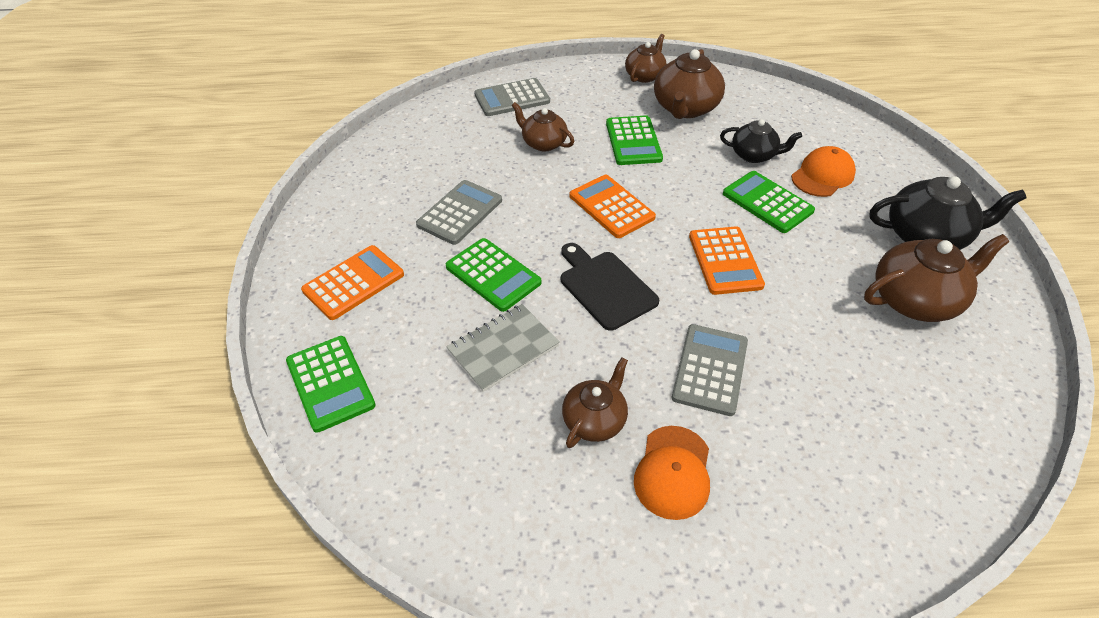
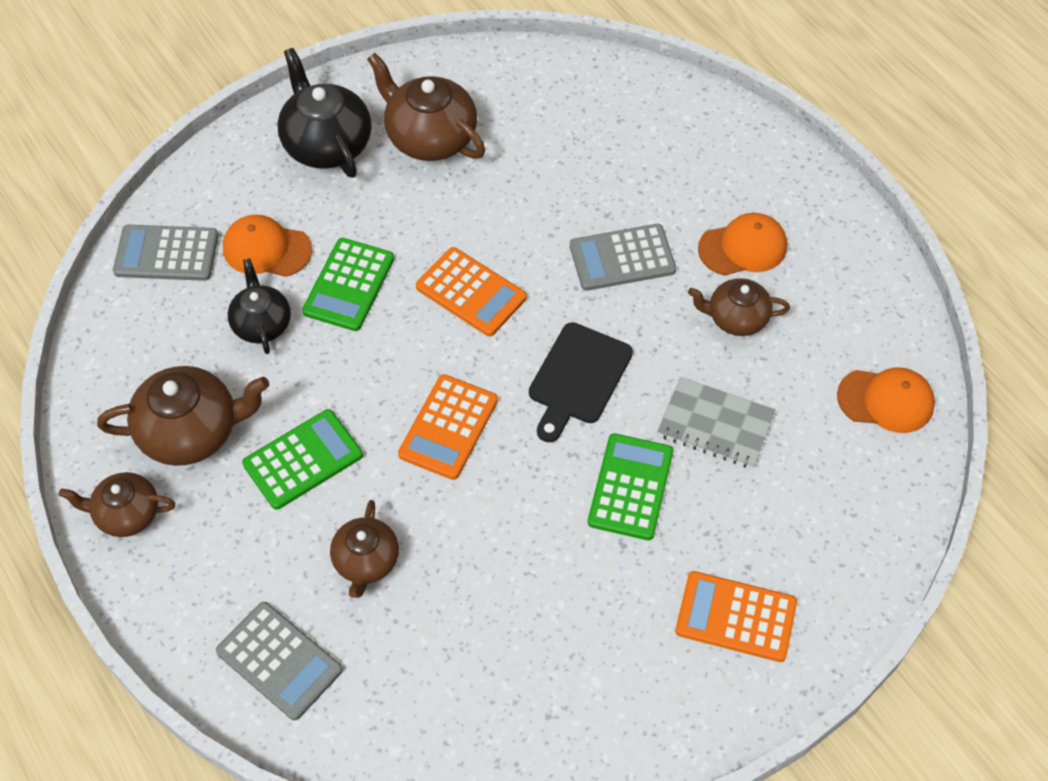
camera: 120 degrees left, 10 degrees up
(330, 383) = (859, 545): green calculator -> none
(429, 488) = (886, 400): none -> orange cap
(460, 213) = (558, 579): grey calculator -> grey calculator (166, 254)
(725, 261) = (471, 292): orange calculator -> orange calculator turned 75 degrees clockwise

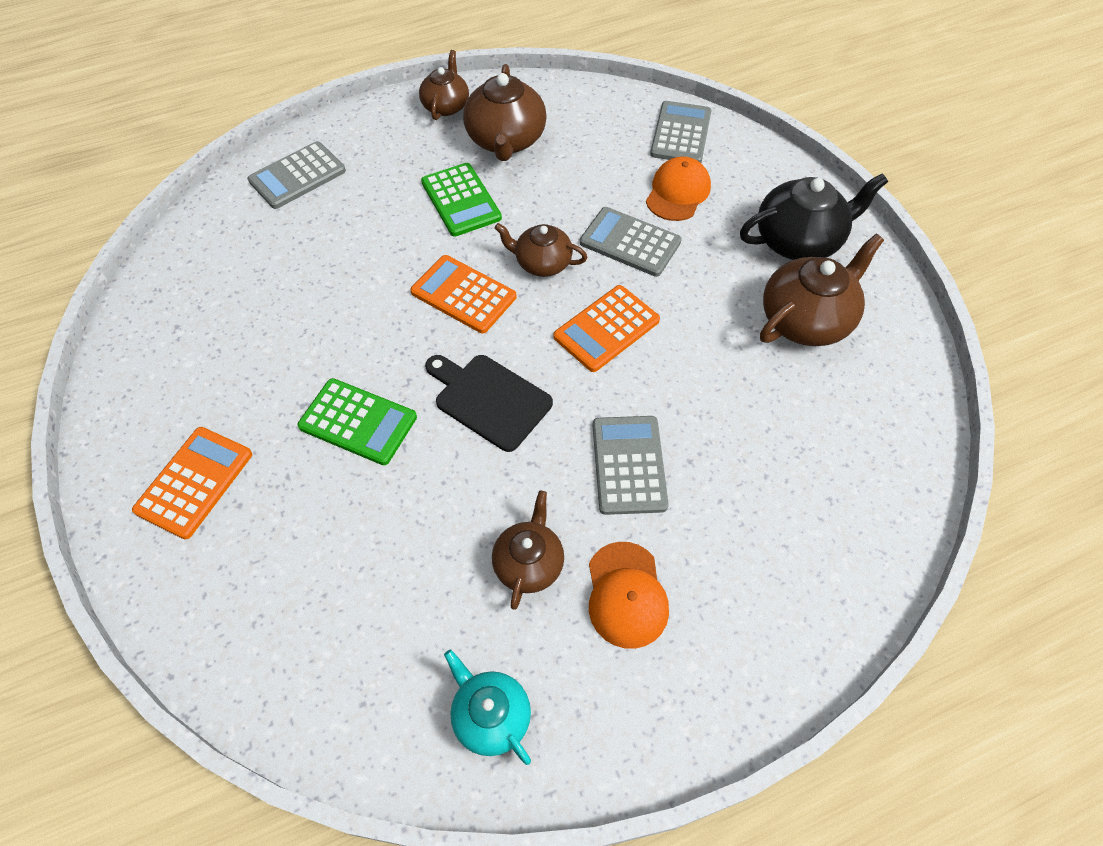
camera: 100 degrees right, 0 degrees up
(261, 324) = (599, 184): black teapot -> none
(349, 285) = (630, 242): green calculator -> grey calculator
(366, 561) = (357, 229): brown teapot -> brown teapot (542, 263)
(715, 425) = (402, 511): grey notebook -> none
(867, 323) = (490, 716): none -> turquoise teapot
(886, 400) = (379, 705): orange cap -> none

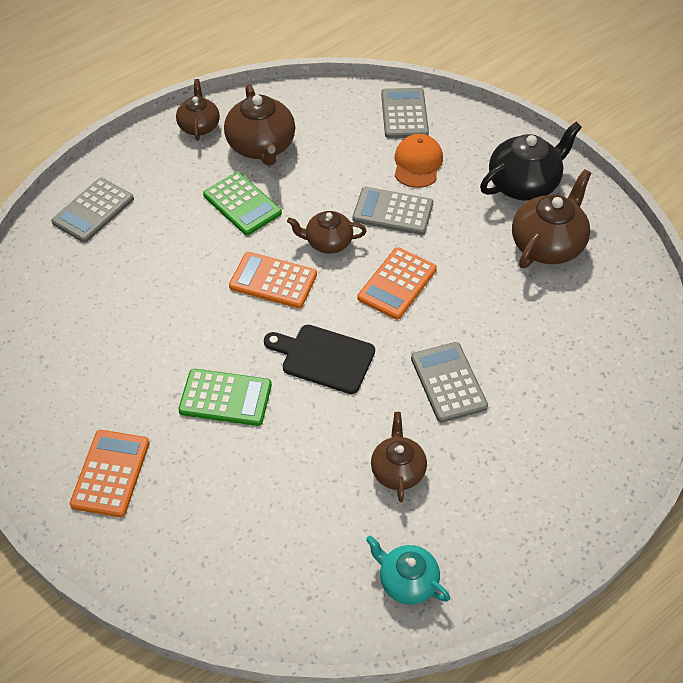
camera: 15 degrees left, 5 degrees down
(626, 595) = (477, 475): orange cap -> none

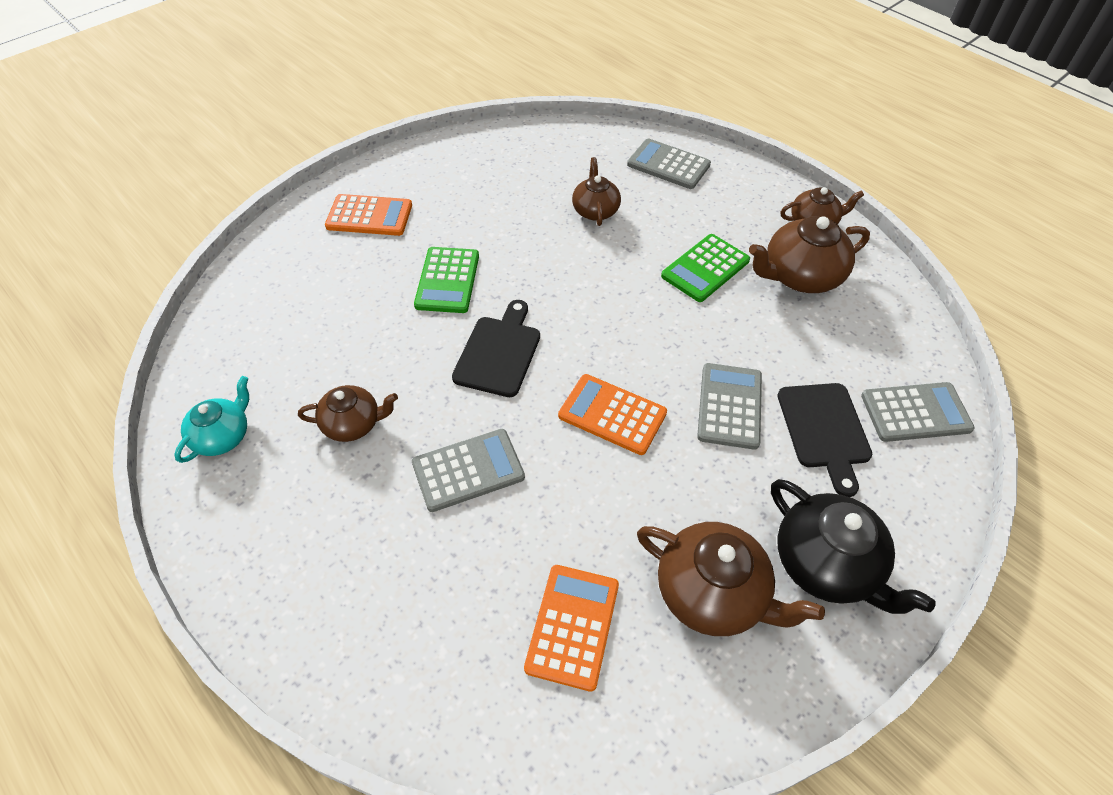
camera: 85 degrees right, 0 degrees up
(273, 281) = (600, 303): orange calculator -> orange calculator (572, 626)
(328, 242) = (665, 345): brown teapot -> brown teapot (595, 210)
(417, 163) = (824, 430): orange cap -> black cutting board

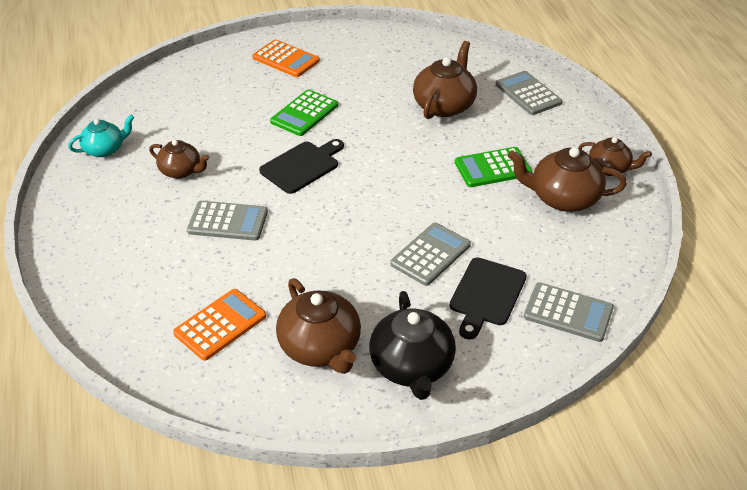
camera: 30 degrees right, 10 degrees down
(595, 210) = (444, 105): brown teapot -> brown teapot, size x1.61
(612, 414) = (345, 228): orange calculator -> none

